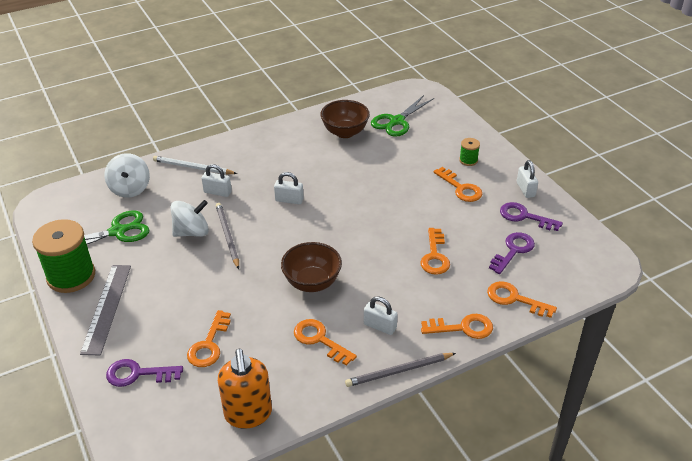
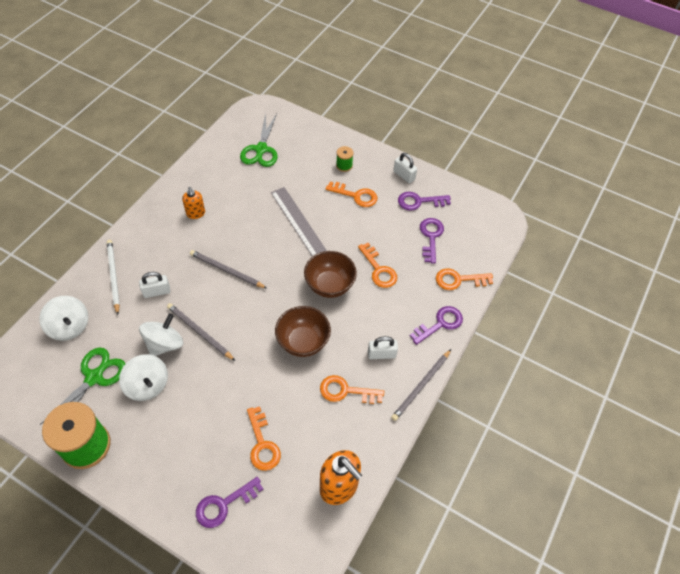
camera: 35 degrees left, 15 degrees up
(107, 308) = (146, 459): grey ruler -> grey ruler (298, 221)
(153, 255) = (147, 385): none -> white spinning top
(193, 167) = (113, 276): white pencil -> white pencil turned 90 degrees clockwise
(289, 200) = (226, 270): white padlock -> grey pencil
(298, 148) = (196, 213): none -> orange soap dispenser
(345, 132) = (225, 179): brown bowl -> brown bowl (329, 285)
(463, 328) = (440, 324): orange key -> purple key

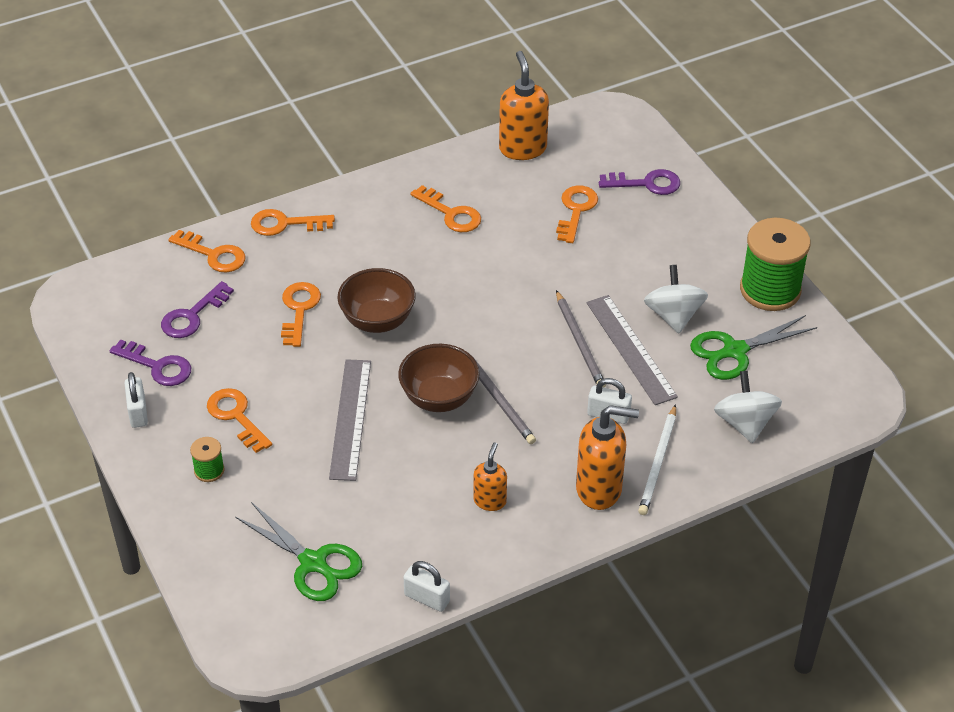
camera: 145 degrees left, 10 degrees down
(140, 246) = (599, 489): none -> orange soap dispenser
(164, 344) = (630, 349): white spinning top -> grey ruler
(261, 149) = (313, 563): green scissors -> green scissors turned 90 degrees clockwise
(303, 342) = (461, 277): brown bowl -> brown bowl (439, 398)
(381, 354) = (381, 227): white padlock -> white padlock (427, 598)
(421, 386) = (365, 183): grey pencil -> none
(440, 324) = (285, 224): purple key -> orange key

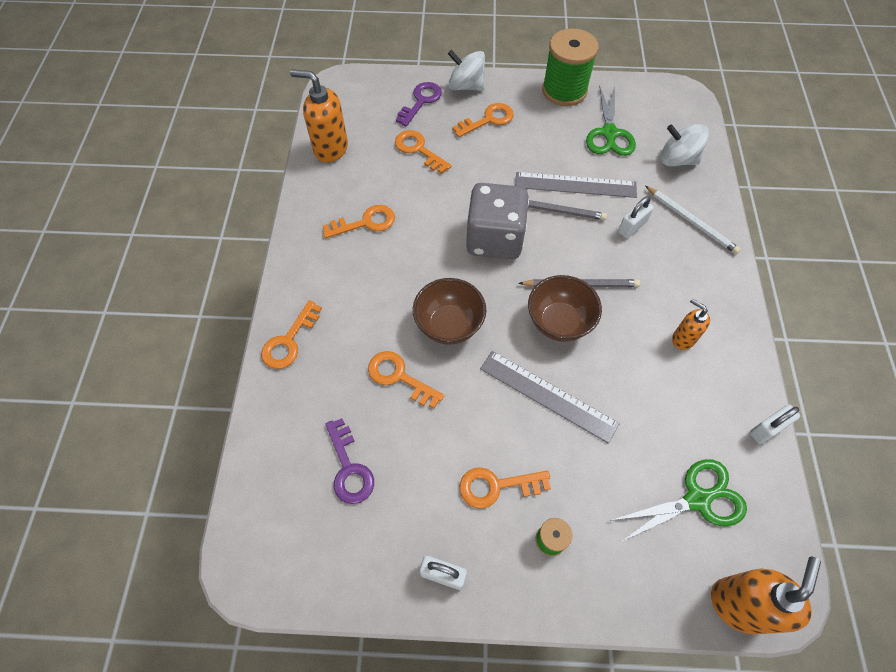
camera: 60 degrees left, 15 degrees up
(157, 366) = (394, 529): purple key -> none
(213, 254) = (284, 415): orange key -> orange key (488, 120)
(505, 313) = (494, 239): none -> grey dice
(599, 489) = (701, 266): orange soap dispenser -> orange soap dispenser (738, 604)
(673, 316) = (557, 148): white spinning top -> white spinning top (466, 86)

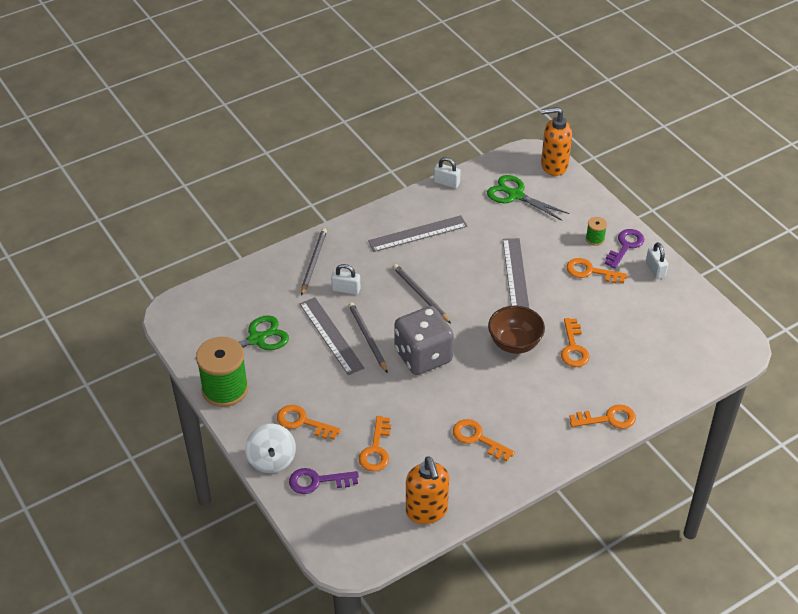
camera: 125 degrees left, 15 degrees down
(349, 468) = (648, 337): purple key -> purple key (625, 246)
(496, 486) = (590, 271): orange key -> orange key turned 150 degrees clockwise
(559, 322) = (460, 292): brown bowl -> none
(677, 160) = (255, 290): white spinning top -> none
(683, 339) = (417, 234): orange soap dispenser -> grey ruler
(691, 221) = (313, 262): white pencil -> grey pencil

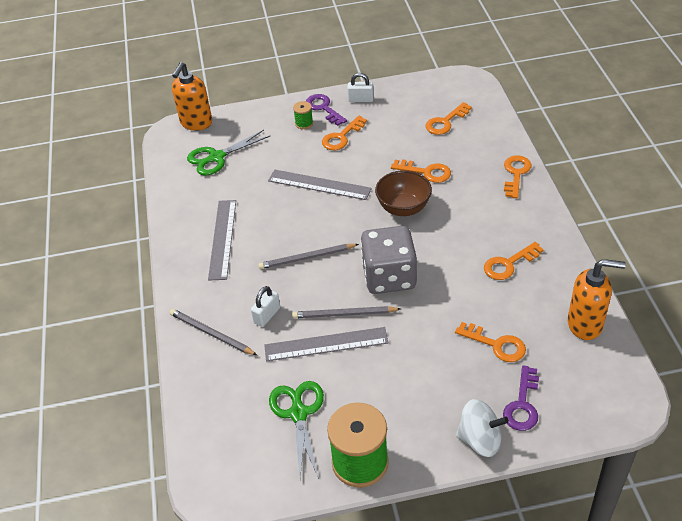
camera: 65 degrees left, 0 degrees up
(302, 422) = (437, 398): orange key -> orange key (445, 122)
(446, 183) = (166, 199): white padlock -> none

